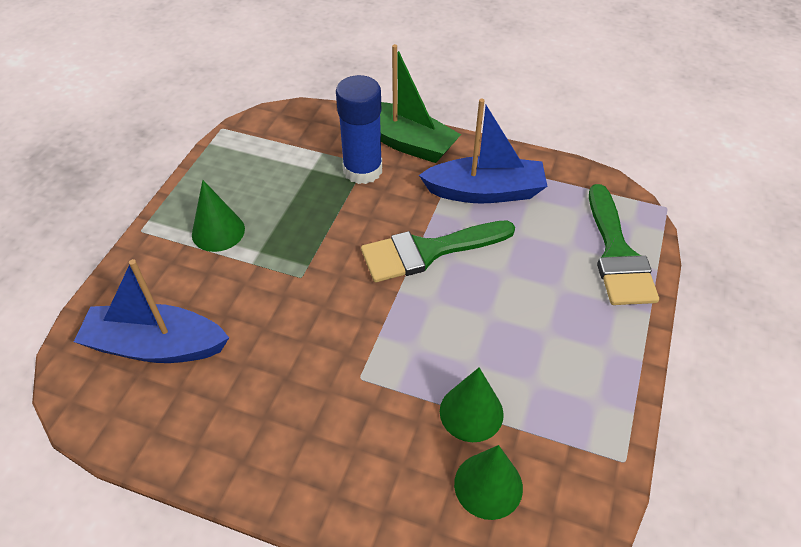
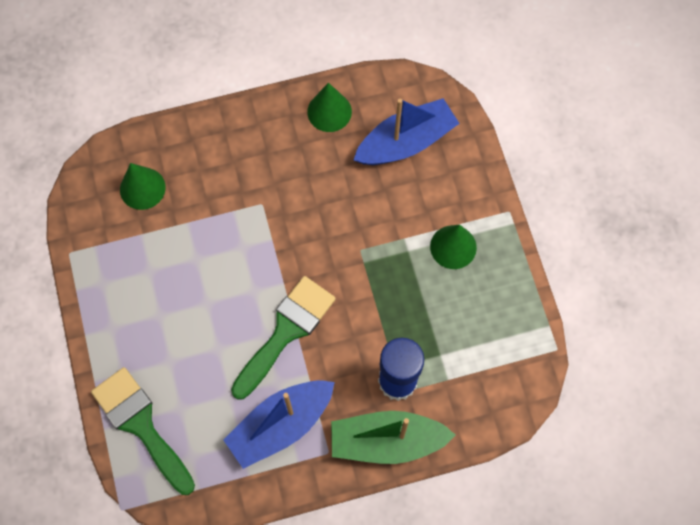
camera: 145 degrees right, 20 degrees up
(471, 412) = (178, 225): green cone -> green cone (329, 111)

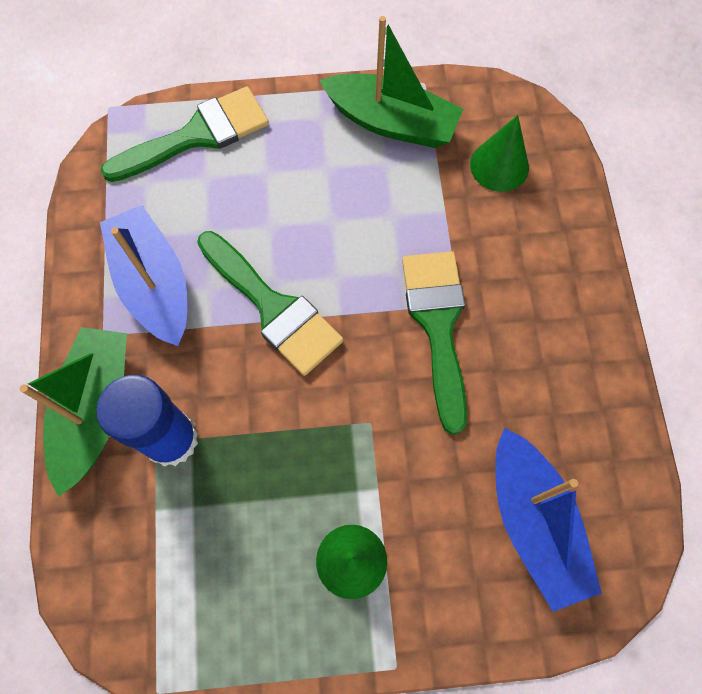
camera: 100 degrees right, 0 degrees up
(111, 272) = (391, 122): none -> green boat
(281, 215) = (438, 325): none -> green brush
(329, 111) = (594, 416): green cone -> none

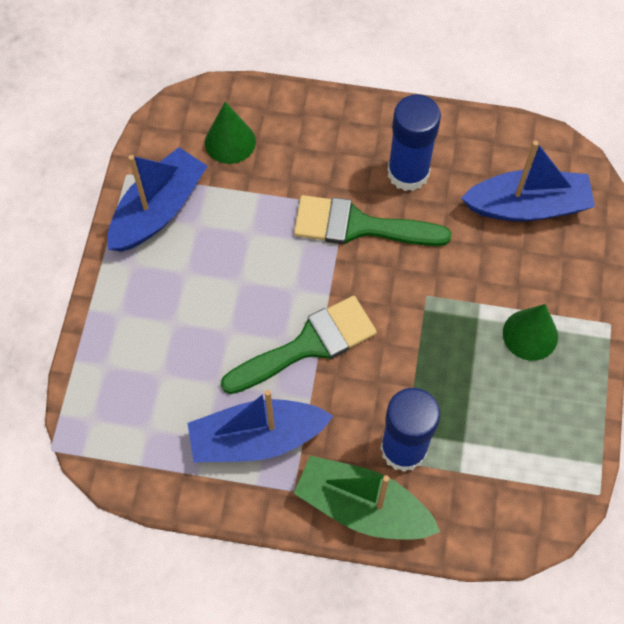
camera: 75 degrees left, 5 degrees down
(197, 135) = (113, 373): green brush -> none
(391, 122) = (158, 210): green boat -> blue boat
(529, 364) = (408, 173): none -> blue glue stick

